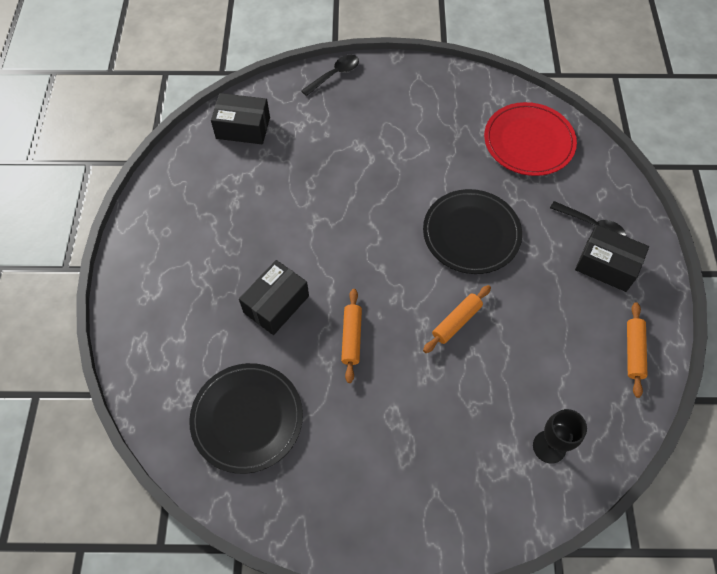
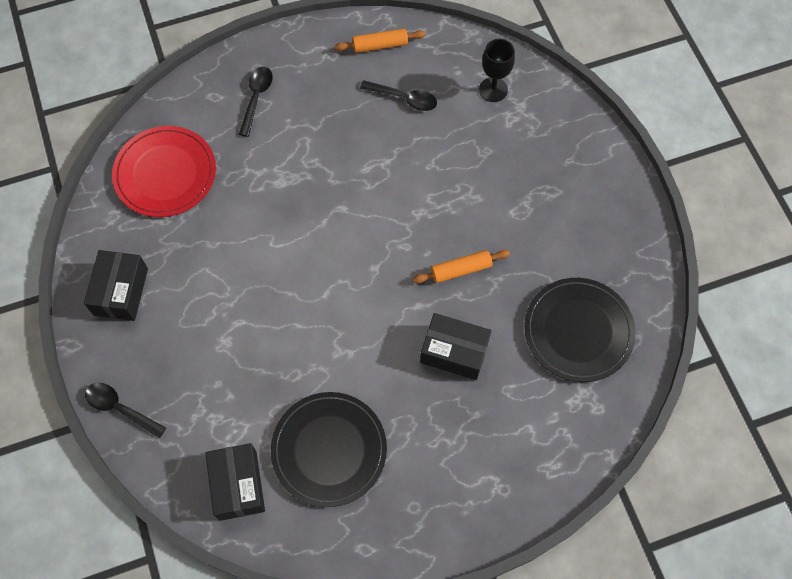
camera: 110 degrees left, 5 degrees up
(456, 322) = (407, 186): orange rolling pin -> none
(471, 233) = (303, 198): black plate -> black plate (329, 450)
(559, 353) = (404, 98): none -> black spoon
(606, 266) = (298, 79): black box -> black box (121, 292)

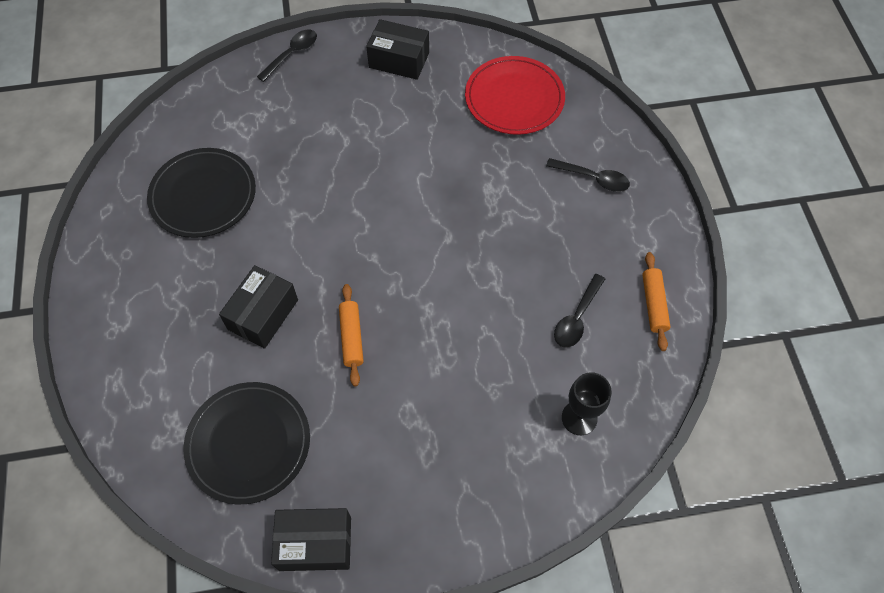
camera: 100 degrees right, 5 degrees down
(238, 485) = (197, 126): black box -> black box (315, 543)

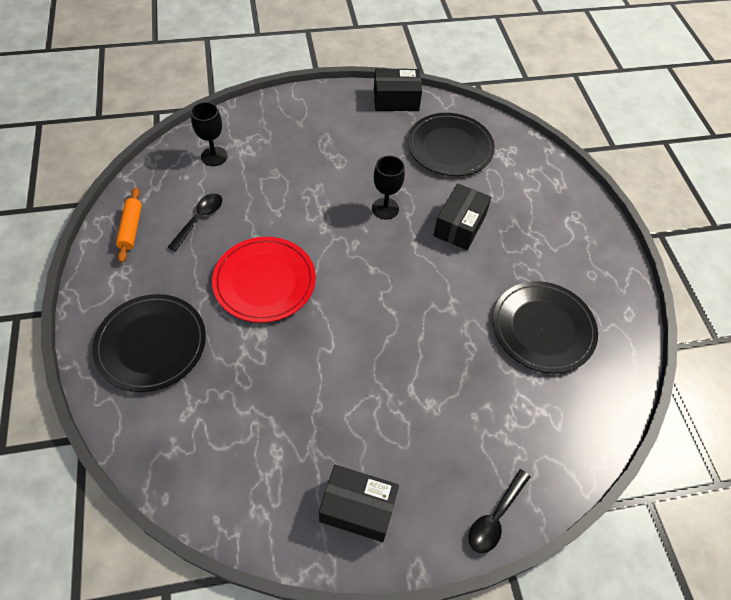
camera: 175 degrees right, 5 degrees down
(351, 337) = (385, 208): orange rolling pin -> black goblet
(514, 98) = (218, 447): red plate -> red plate (264, 281)
(593, 178) = (151, 344): black spoon -> black plate

